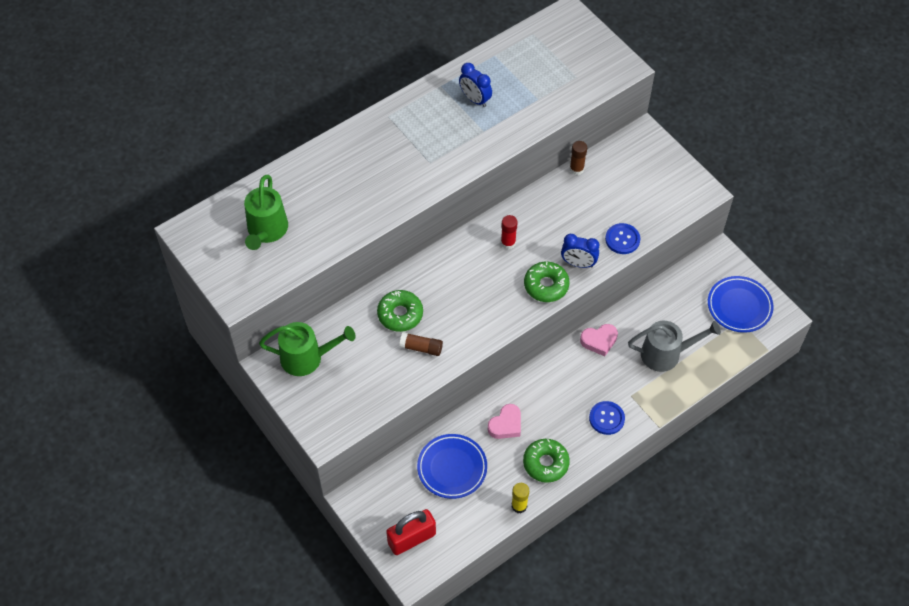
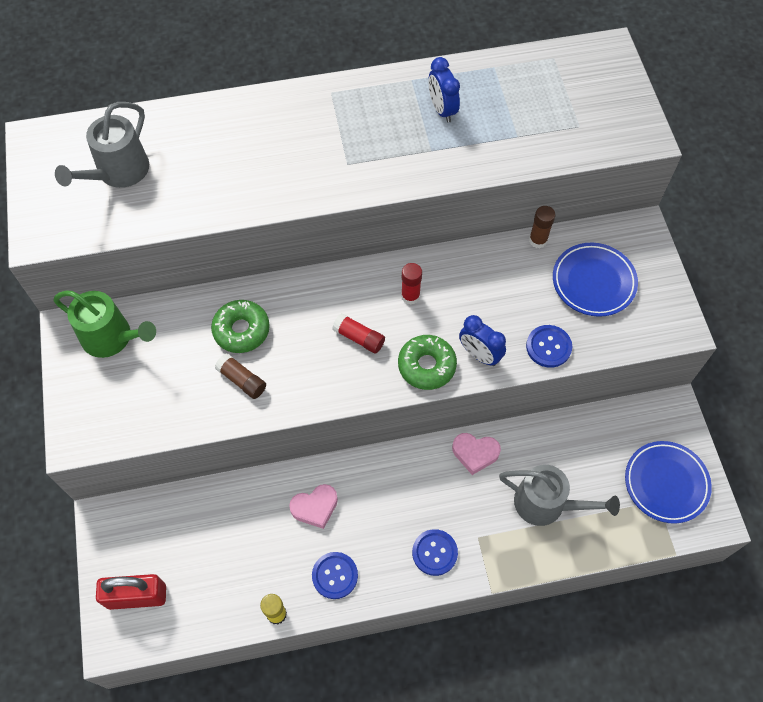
camera: 25 degrees right, 5 degrees up
(266, 231) = (118, 172): green watering can -> grey watering can
(452, 468) = (227, 532): blue plate -> blue plate (593, 282)
(488, 286) = (359, 338): none -> red glue stick
(545, 463) = (335, 575): green donut -> blue button

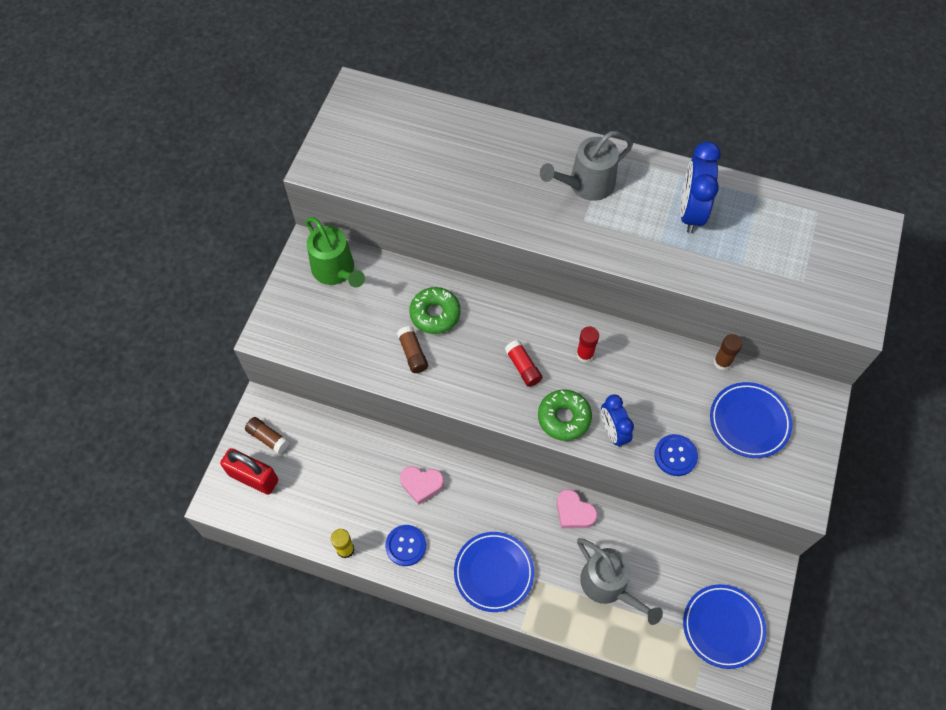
camera: 30 degrees right, 0 degrees up
(118, 172) = (402, 144): grey watering can -> grey watering can (586, 184)
(129, 547) = (268, 438): none -> brown glue stick
(434, 552) = (493, 572): blue button -> blue plate
(442, 110) = (690, 212): blue clock -> blue clock, size x1.52

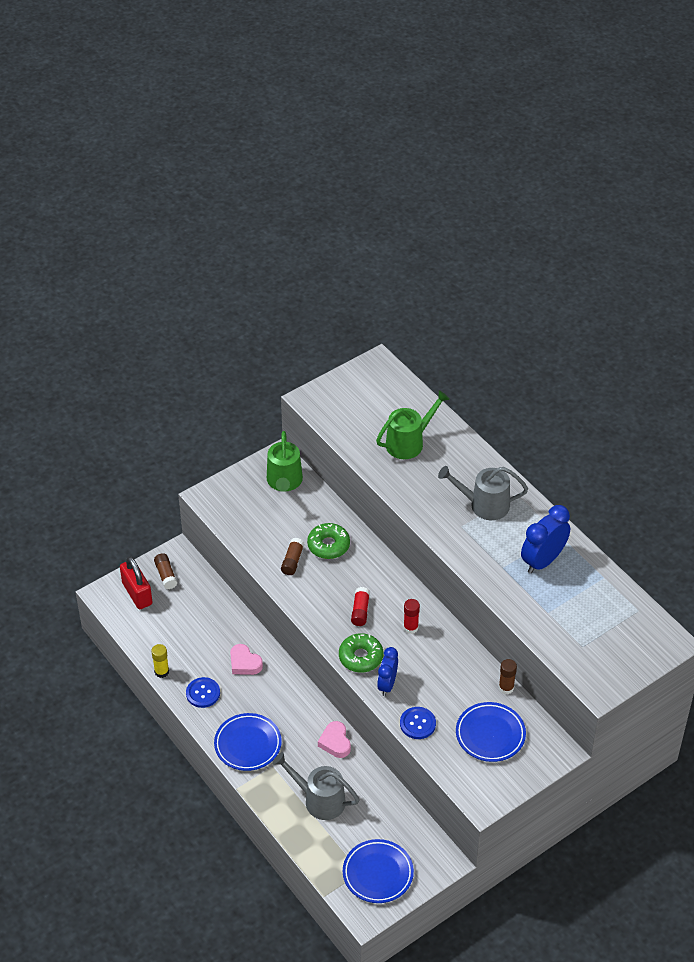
camera: 35 degrees right, 15 degrees down
(458, 159) = (409, 442): none -> green watering can
(608, 585) = (319, 800): grey watering can -> grey watering can turned 120 degrees clockwise

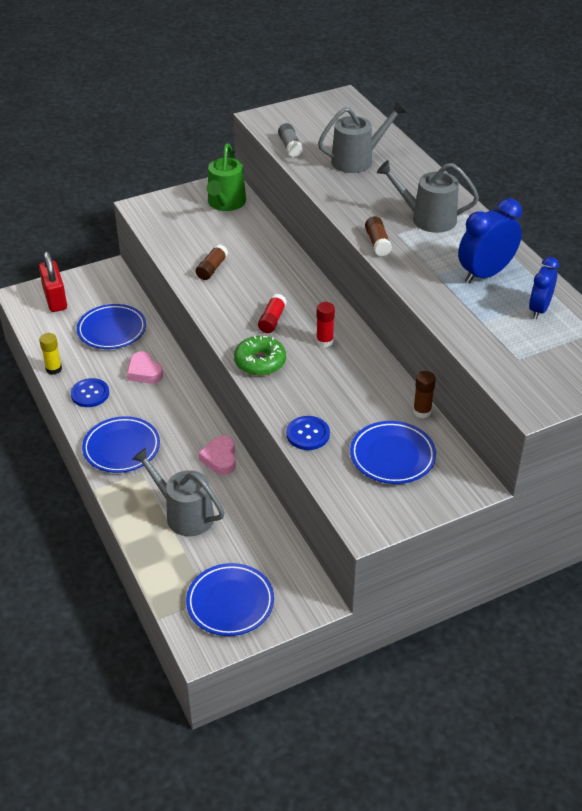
camera: 10 degrees right, 5 degrees down
(166, 575) = (90, 287): brown glue stick -> brown glue stick (377, 243)
(201, 622) = (112, 330): none -> blue plate
(328, 545) = (255, 259): green donut -> none
(344, 433) = (290, 146): none -> grey glue stick
(387, 684) = (282, 391): blue clock -> blue clock (539, 309)
(409, 442) = (357, 160): green watering can -> grey watering can

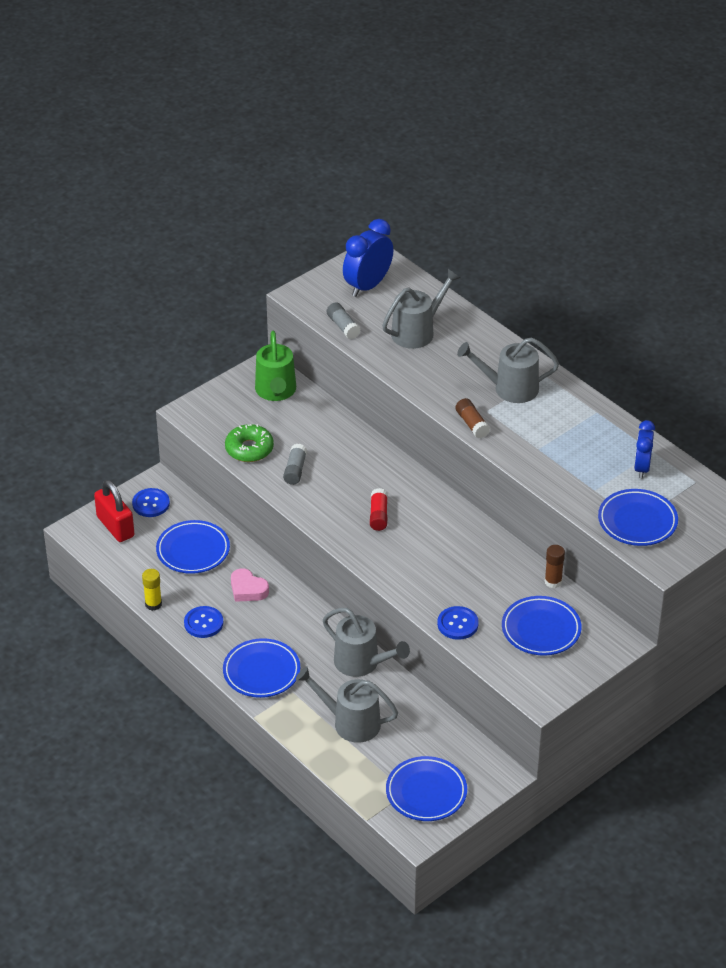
camera: 15 degrees left, 0 degrees up
(95, 286) = (151, 504): none -> blue button
(212, 268) = (295, 470): brown glue stick -> grey glue stick
(220, 459) = (361, 663): pink heart -> grey watering can
(260, 362) = (385, 561): green donut -> green donut (249, 449)
(324, 341) = (438, 528): red glue stick -> none
(485, 274) = (583, 440): blue clock -> blue clock (368, 286)
(518, 359) = (637, 521): none -> blue plate

